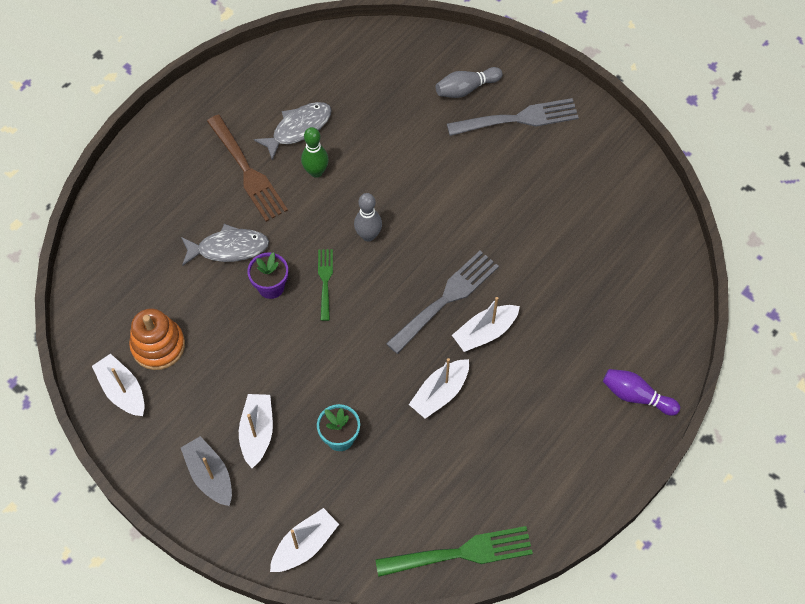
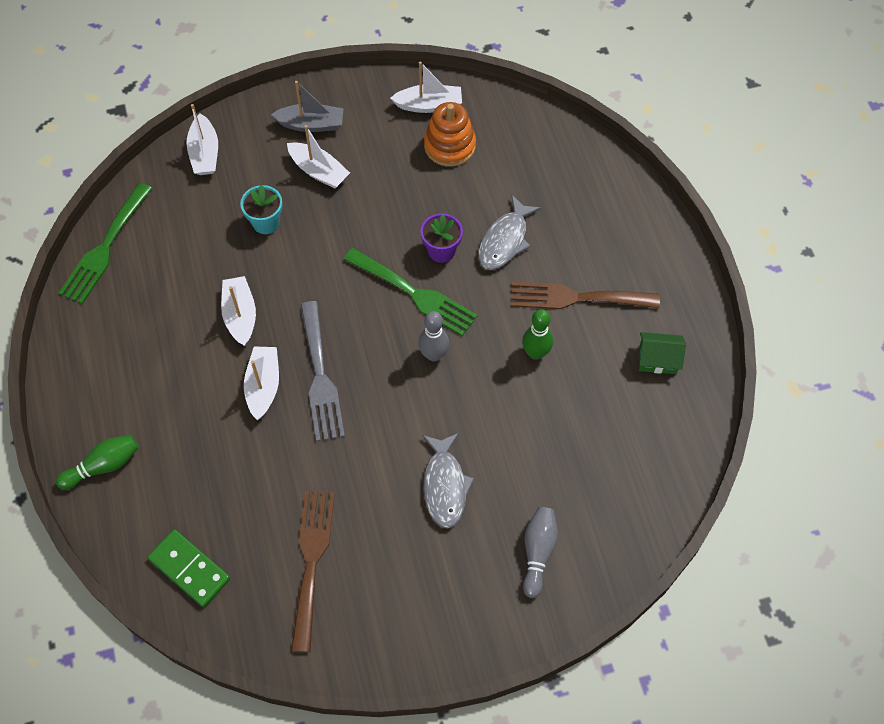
camera: 125 degrees right, 0 degrees up
(264, 96) = (657, 359): none -> green house
(298, 128) = (597, 367): grey fish -> grey fish (445, 486)
(325, 281) = (415, 294): green fork -> green fork, size x1.76
(518, 118) = (464, 578): grey fork -> none
(583, 211) = (311, 561): none -> brown fork
(636, 396) = (103, 466): purple bowling pin -> green bowling pin
(654, 281) = (189, 569): none -> green domino

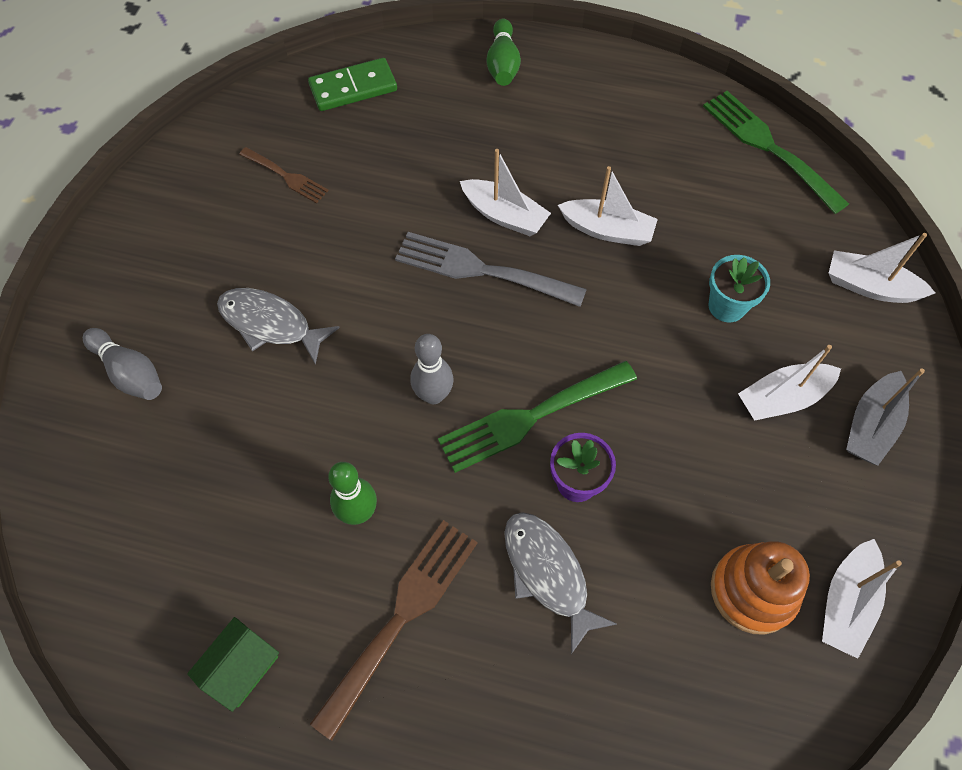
camera: 120 degrees right, 0 degrees up
(311, 561) = (286, 176): brown fork -> brown fork, size x0.57

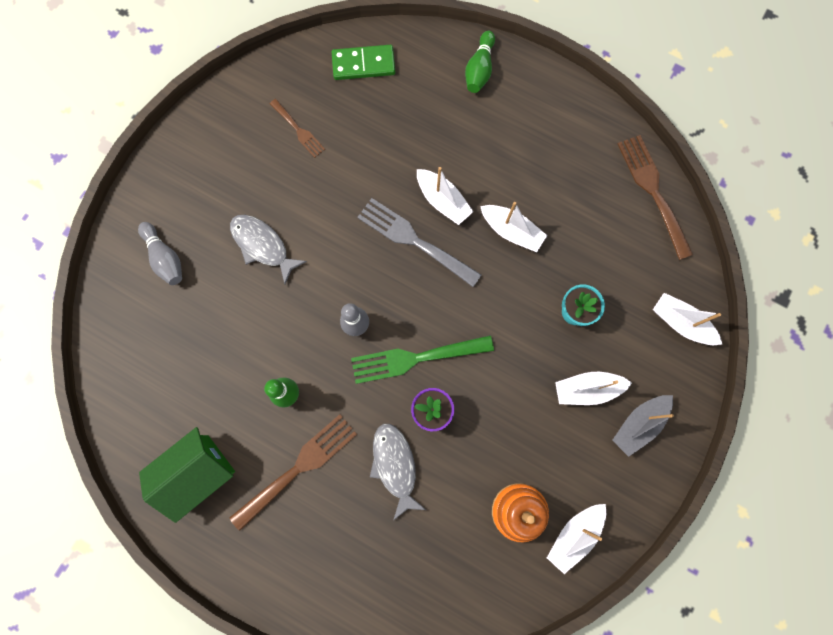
camera: 15 degrees right, 15 degrees up
(241, 668) = (197, 472): green house -> green house, size x1.66
(768, 147) = (653, 191): green fork -> brown fork

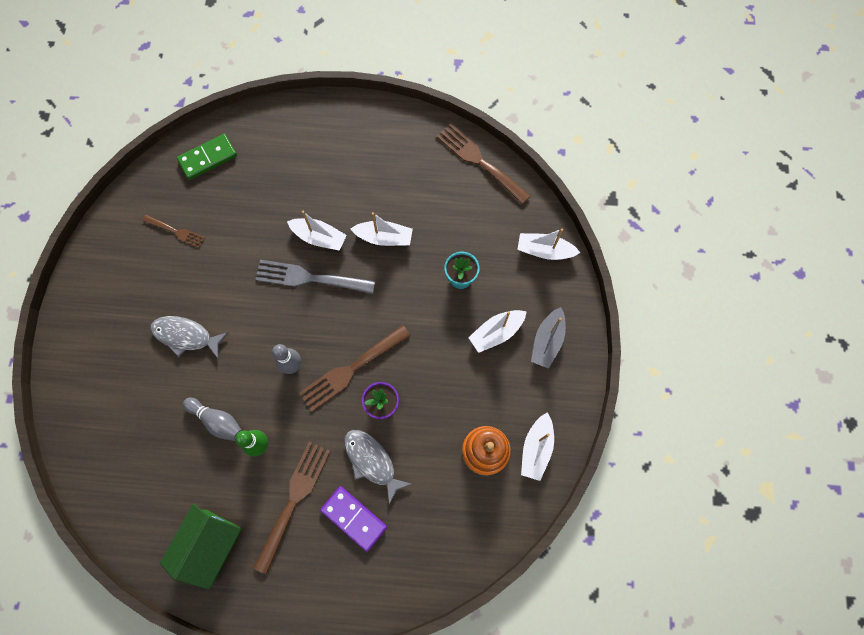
camera: 25 degrees left, 5 degrees down
(165, 258) = (106, 382): grey bowling pin -> grey bowling pin (217, 421)
(351, 516) = (354, 518): none -> purple domino
(415, 358) = (351, 370): green fork -> brown fork
(479, 69) = (304, 124): green bowling pin -> none

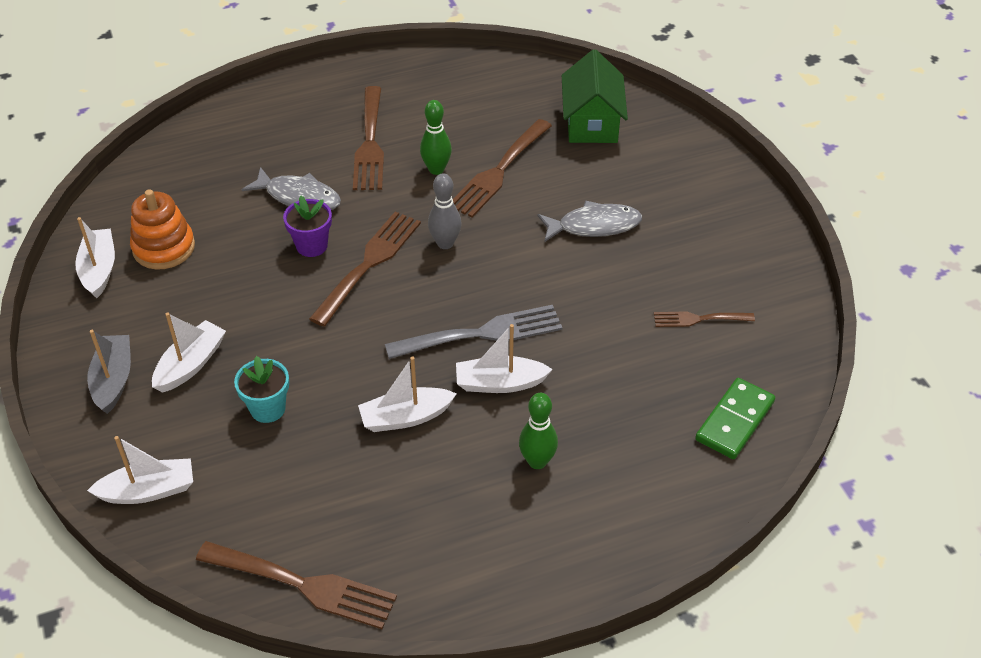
camera: 155 degrees right, 25 degrees down
(210, 544) = (436, 90): green house -> green house (591, 123)
(217, 421) = (499, 172): grey bowling pin -> brown fork
(327, 179) = (537, 461): none -> green bowling pin
(354, 518) = (295, 151): purple domino -> none

